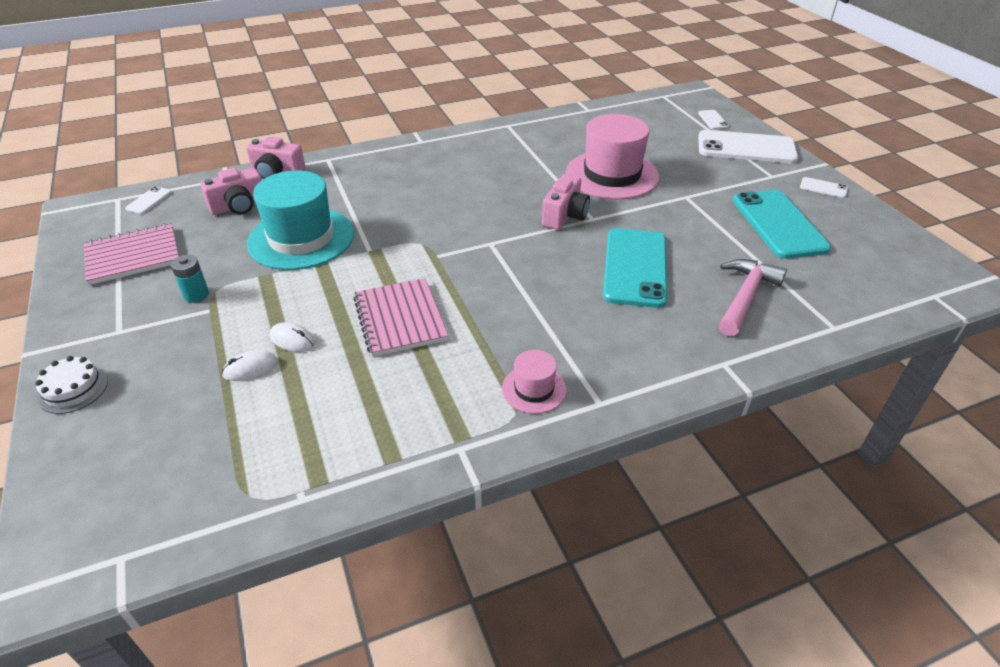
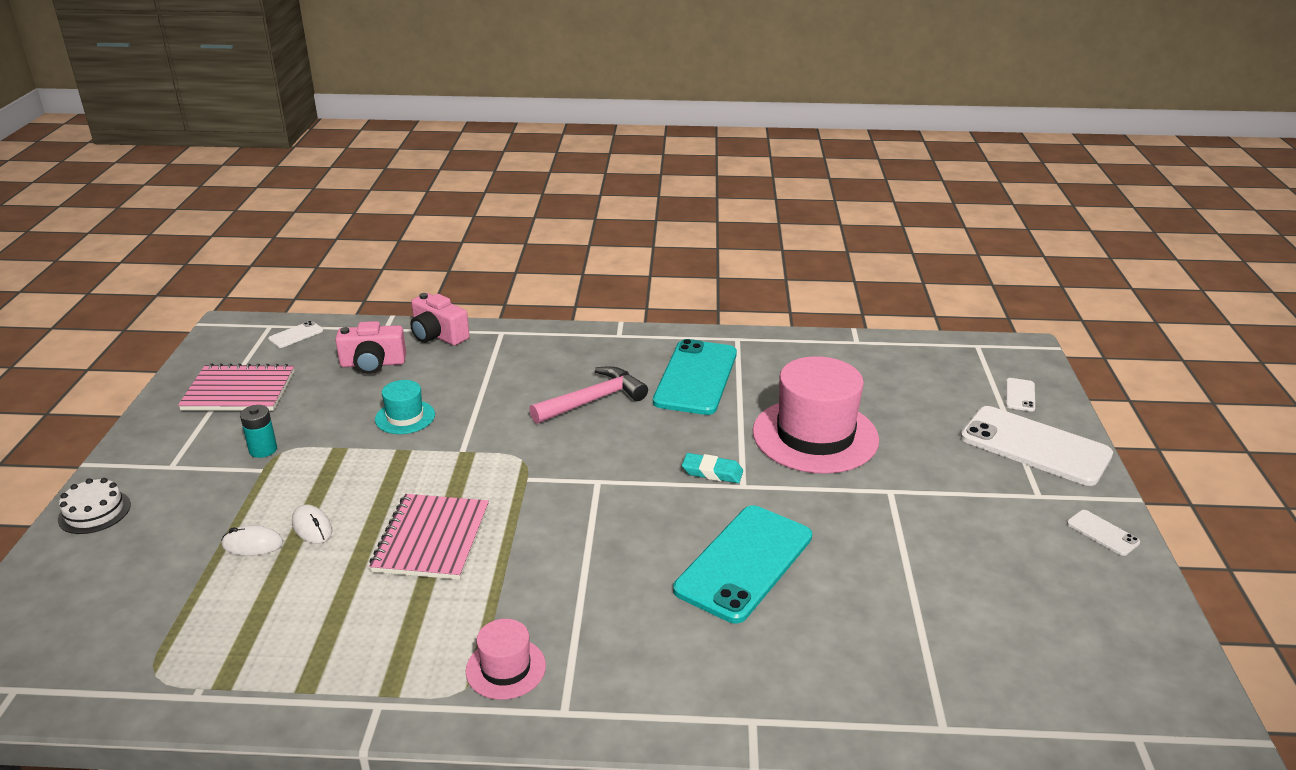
camera: 25 degrees right, 10 degrees down
(301, 238) = (405, 417): turquoise hat -> turquoise hat, size x0.48
(565, 216) = (712, 472): pink camera -> turquoise eraser
(745, 296) = (855, 646): pink hammer -> pink hammer (593, 400)
(778, 224) = (988, 564): turquoise phone -> turquoise phone (696, 377)

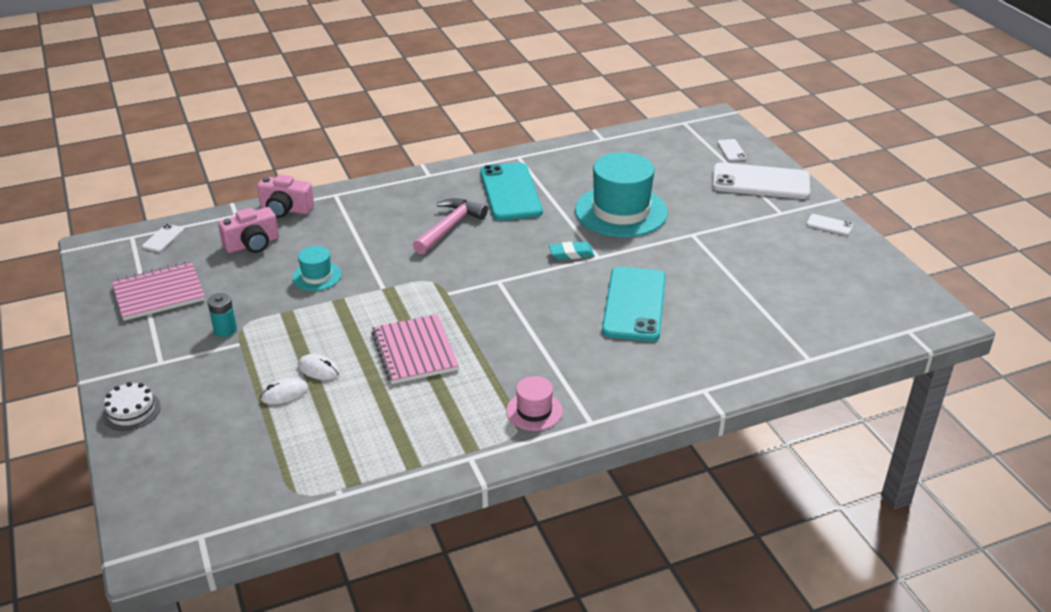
camera: 25 degrees left, 5 degrees up
(815, 436) = (621, 211): pink hat -> turquoise hat

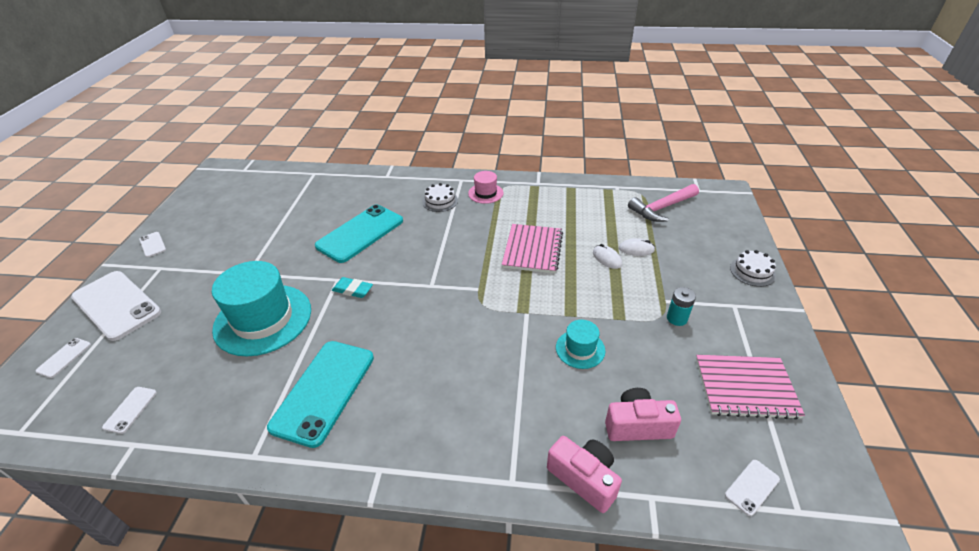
camera: 150 degrees left, 5 degrees up
(449, 227) = (422, 364): pink hammer -> pink hammer (661, 208)
(585, 377) = (440, 201): none -> white cake
(633, 148) = (130, 409): none -> white phone

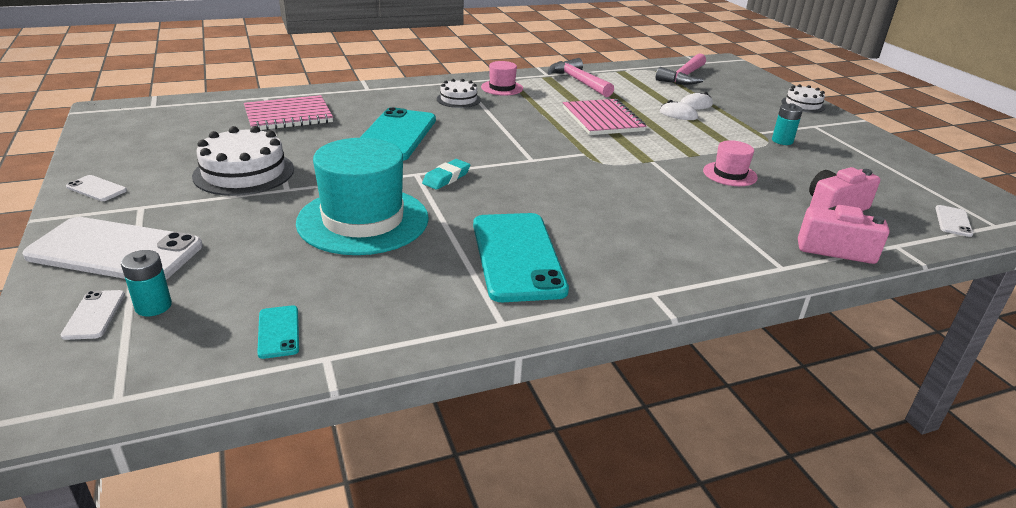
camera: 30 degrees left, 10 degrees down
(94, 361) = (153, 306): none -> turquoise battery
(130, 409) = (278, 332): white phone -> turquoise phone
(237, 250) = (244, 172): none -> white cake
(353, 290) = (446, 178): turquoise eraser -> turquoise eraser turned 45 degrees counterclockwise
(557, 196) = (578, 81): none -> pink hammer
(580, 349) = (729, 174): turquoise hat -> pink hat
(745, 387) = (881, 169): pink notebook -> pink notebook (288, 116)

